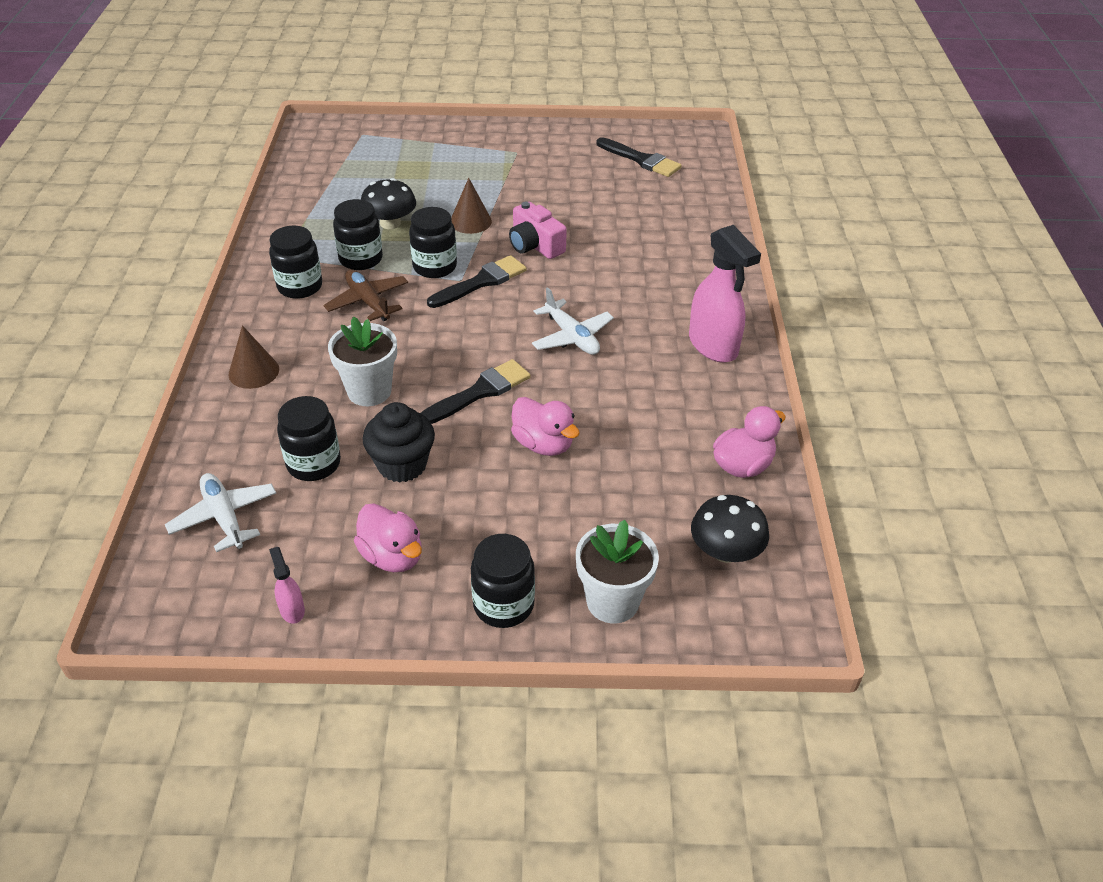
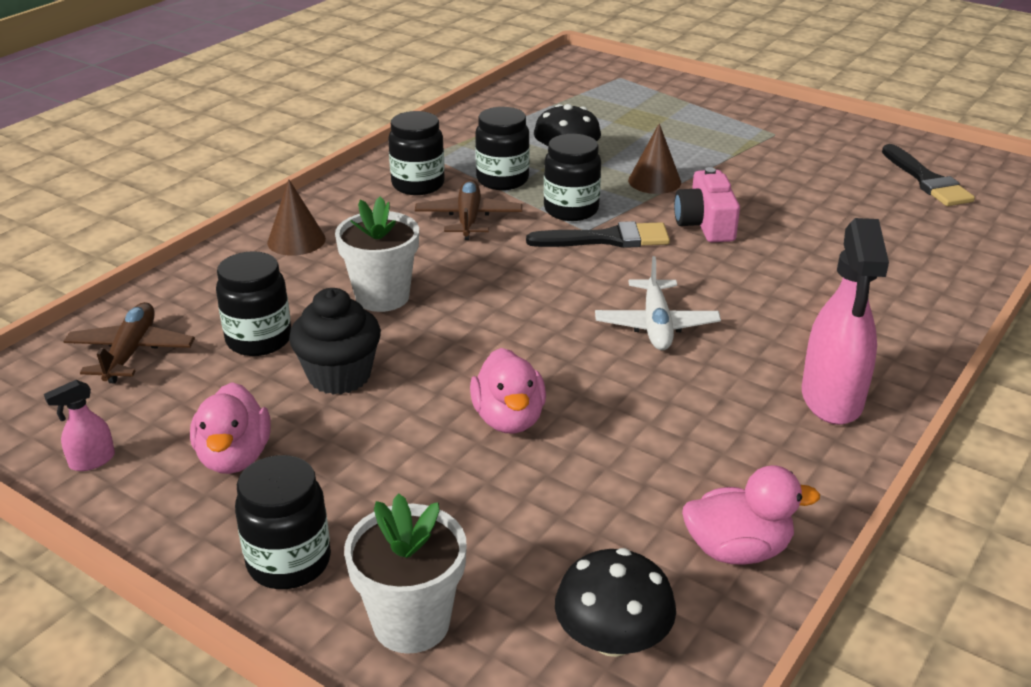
camera: 35 degrees right, 10 degrees down
(224, 517) = (131, 352): white plane -> brown plane
(292, 609) = (92, 461): pink spray bottle -> pink spray bottle turned 135 degrees counterclockwise
(479, 392) = (493, 340): black brush -> none

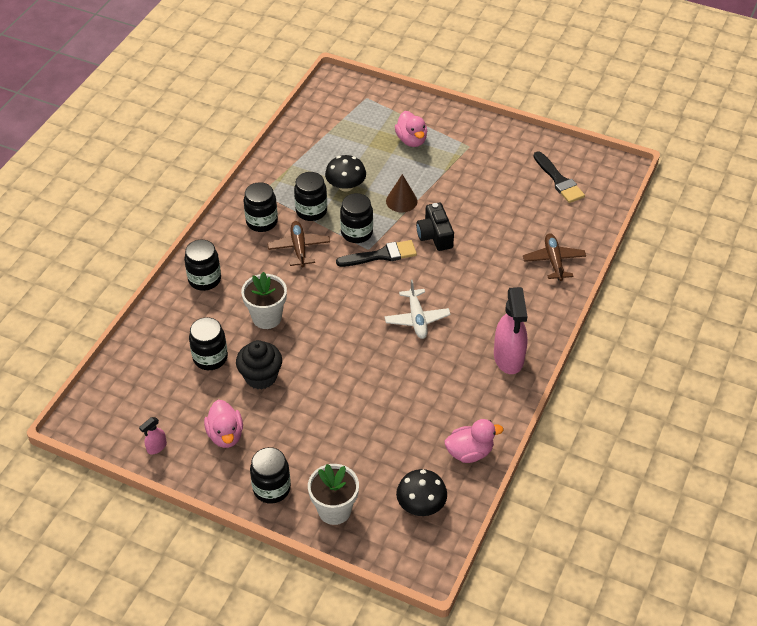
camera: 10 degrees left, 15 degrees up
(131, 352) = (145, 376): brown plane -> brown plane (554, 261)
(296, 240) = (204, 279): brown cone -> black jar
(509, 419) = (353, 392): pink duck -> pink duck (411, 140)
(705, 224) = (435, 235): pink camera -> black camera

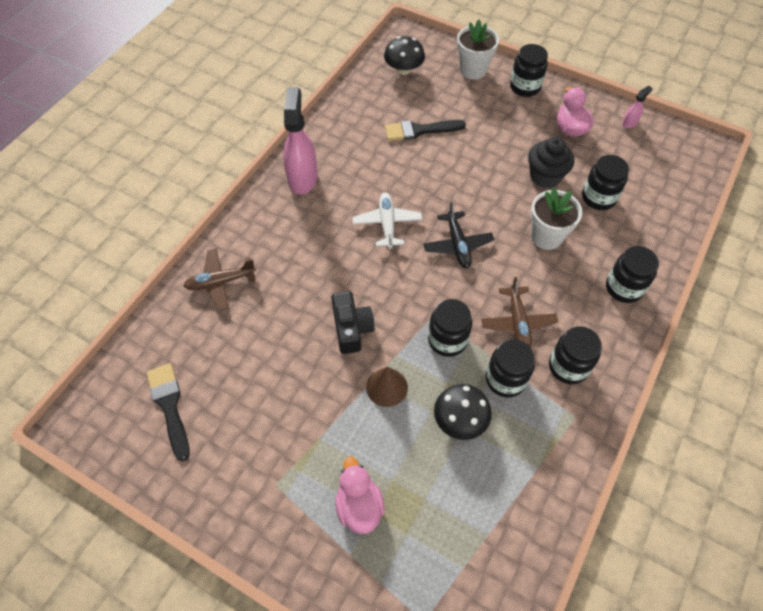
camera: 175 degrees left, 10 degrees up
(350, 305) = (457, 244): none -> black plane
(381, 255) = (419, 305): black brush -> black brush (420, 130)
(469, 452) = (357, 102): pink duck -> none
(554, 261) = (221, 282): brown plane -> brown plane turned 75 degrees clockwise

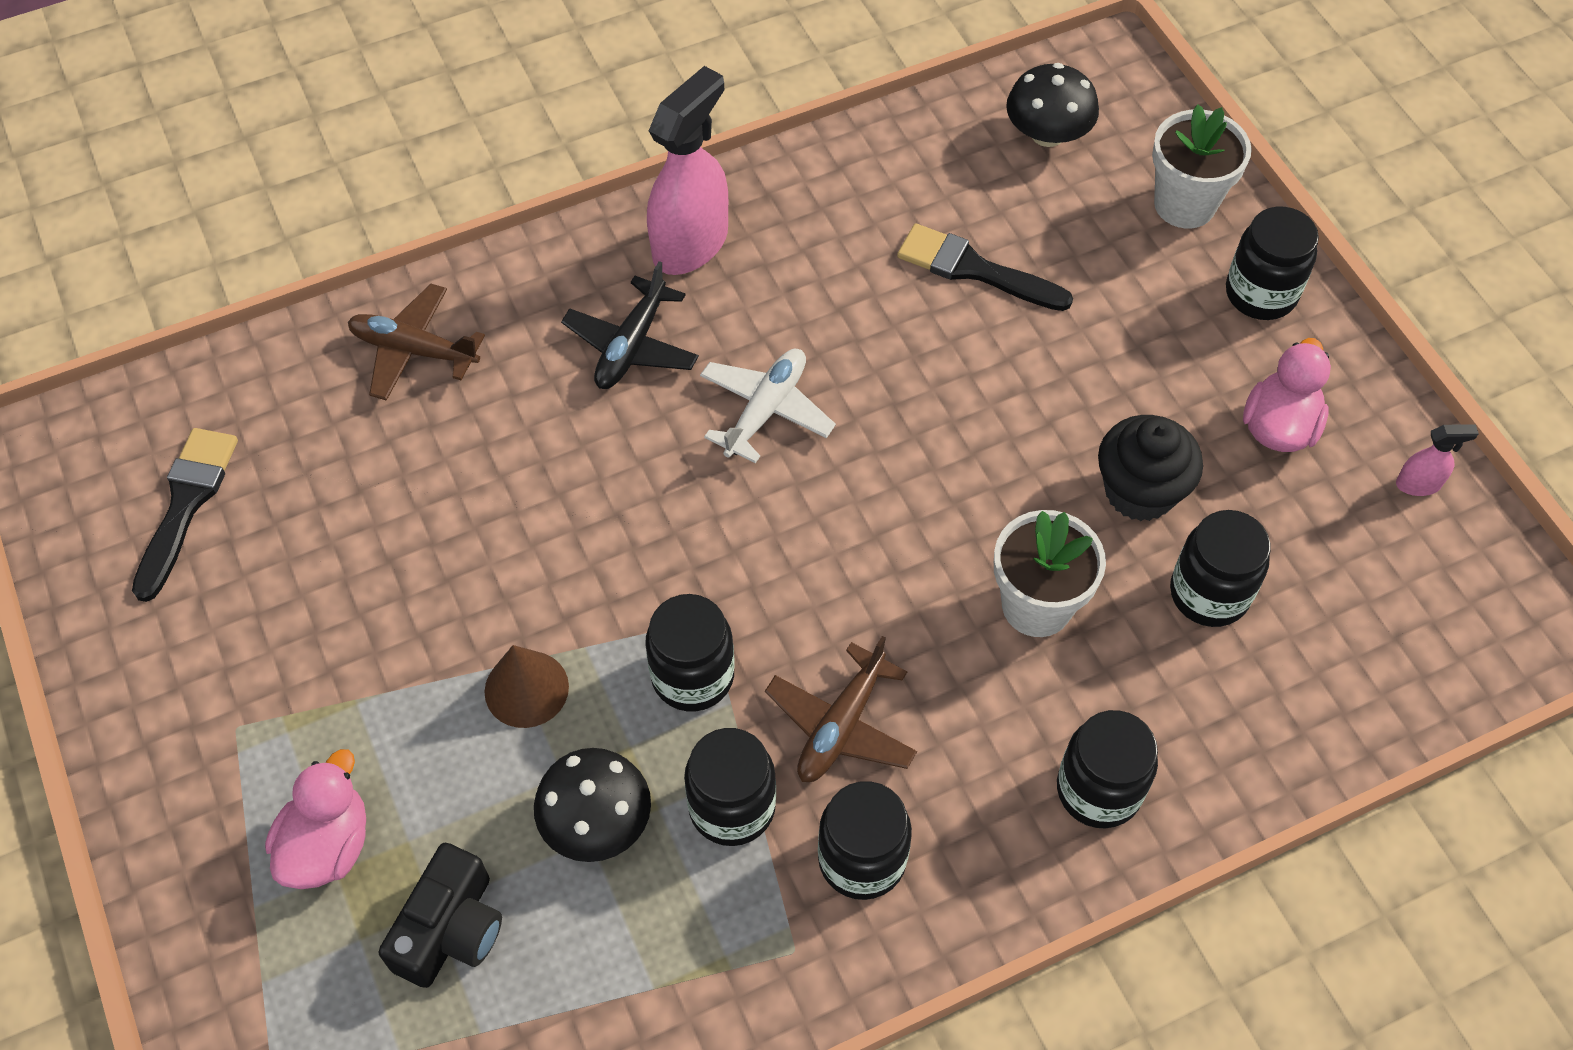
camera: 35 degrees right, 0 degrees up
(351, 328) = (552, 555): black camera -> black camera (451, 929)
(457, 244) = (857, 521): black plane -> black plane (632, 345)

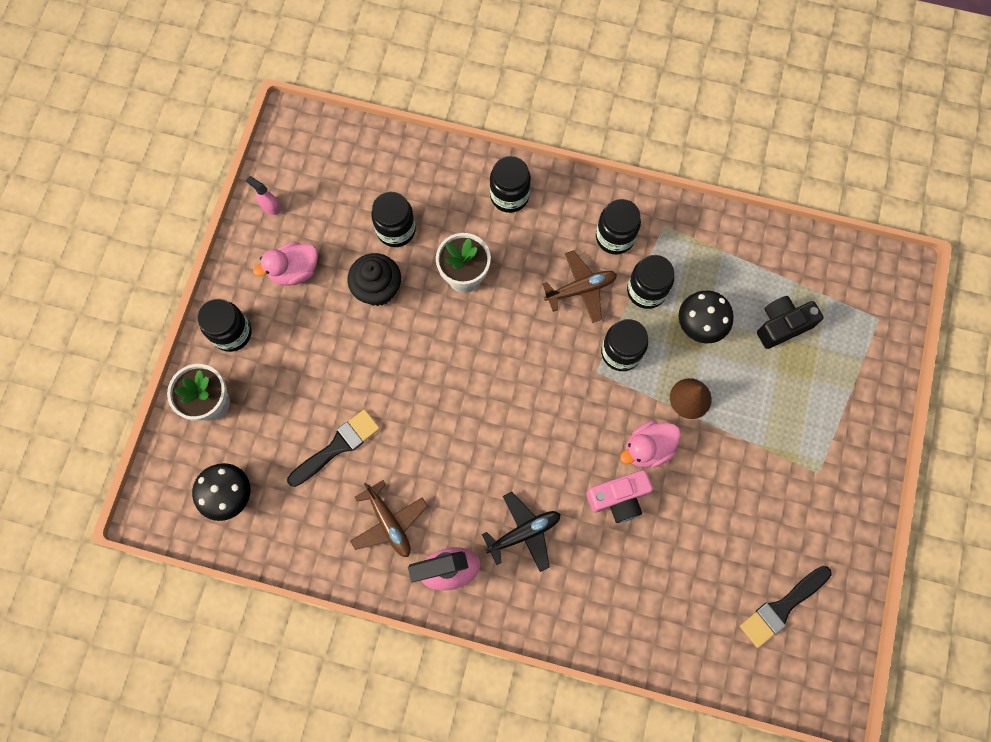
camera: 140 degrees left, 15 degrees up
(328, 845) = (809, 393): pink duck -> pink duck (647, 448)
(414, 350) = (625, 613): brown plane -> brown plane (389, 522)
(532, 475) = (618, 498): none -> pink camera
(765, 410) = (493, 449): white plane -> none
(975, 269) = (337, 446): black brush -> black brush turned 105 degrees counterclockwise

